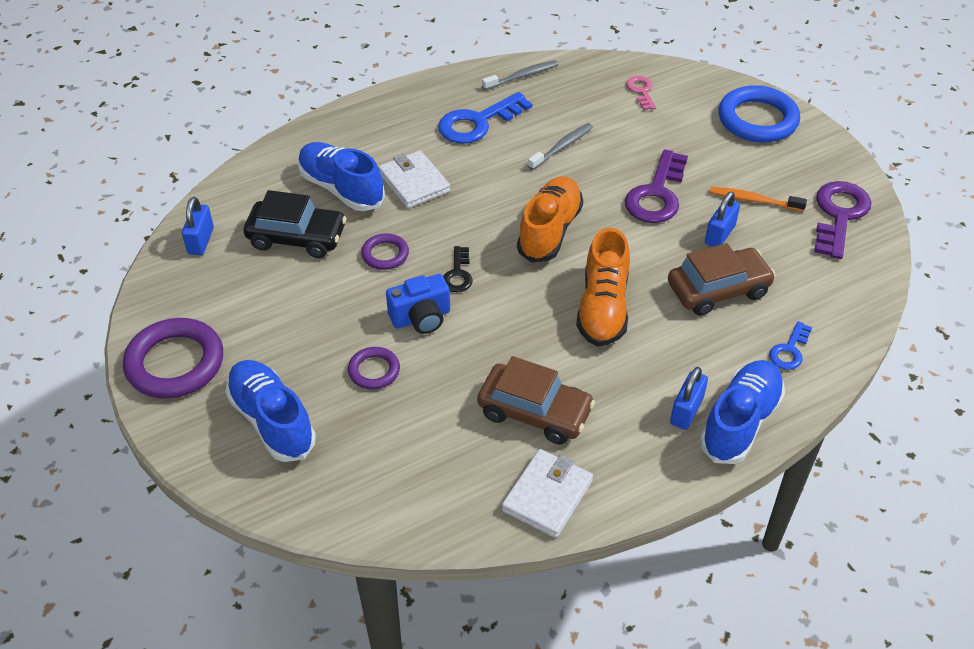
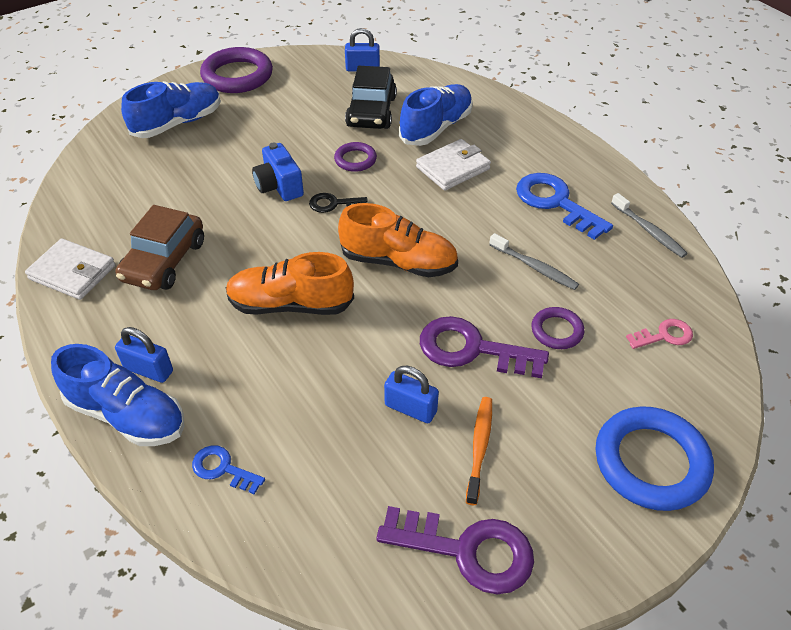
camera: 85 degrees right, 0 degrees up
(374, 371) = (221, 166): purple ring -> purple ring (557, 331)
(718, 290) = (319, 403): brown car -> none

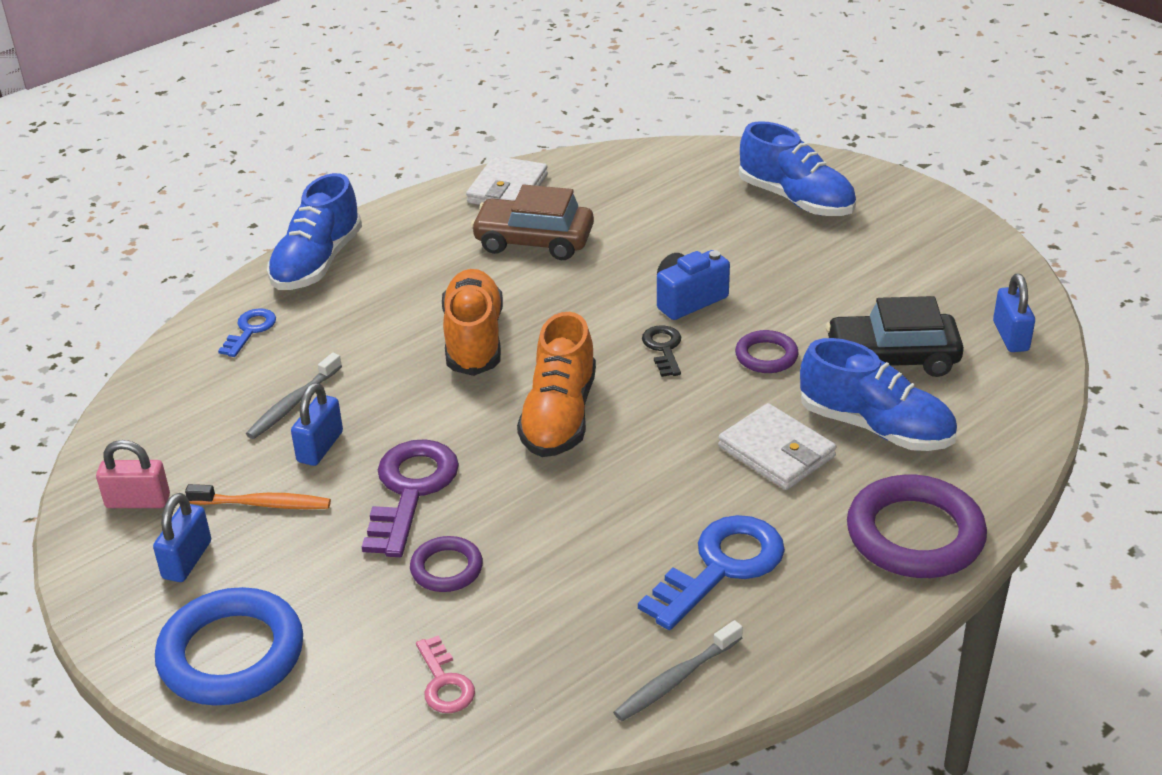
camera: 85 degrees right, 10 degrees down
(149, 370) = (374, 263): blue padlock -> blue padlock (187, 560)
(237, 76) = (931, 225): purple ring -> purple ring (915, 534)
(467, 550) = (138, 501): purple key -> pink padlock
(534, 267) = (569, 545): grey toothbrush -> grey toothbrush (293, 404)

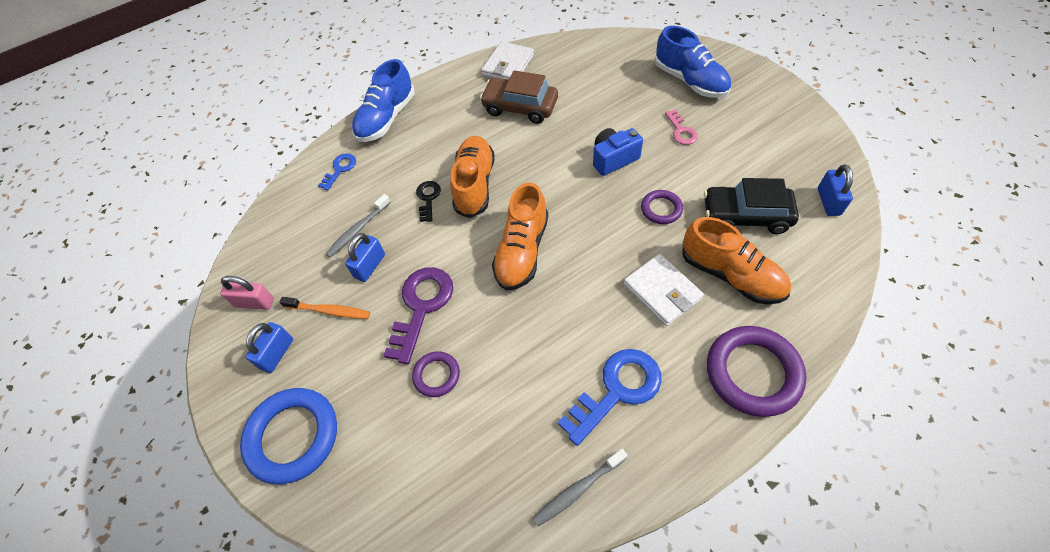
camera: 10 degrees right, 20 degrees up
(444, 682) = (424, 476): pink key -> pink key (681, 131)
(663, 348) = (594, 199): black key -> black key (428, 198)
(875, 427) = (731, 275): blue shoe -> orange shoe

